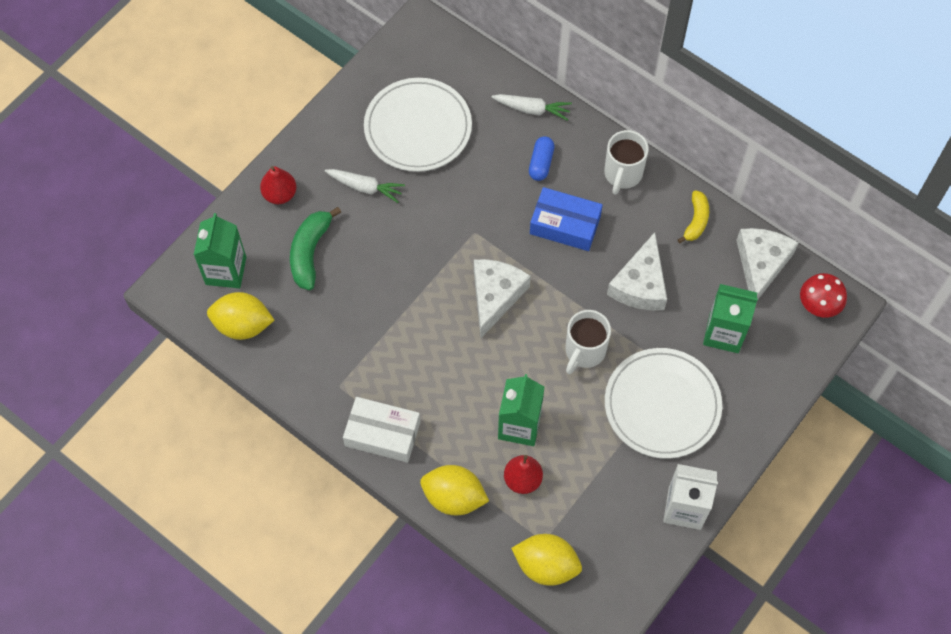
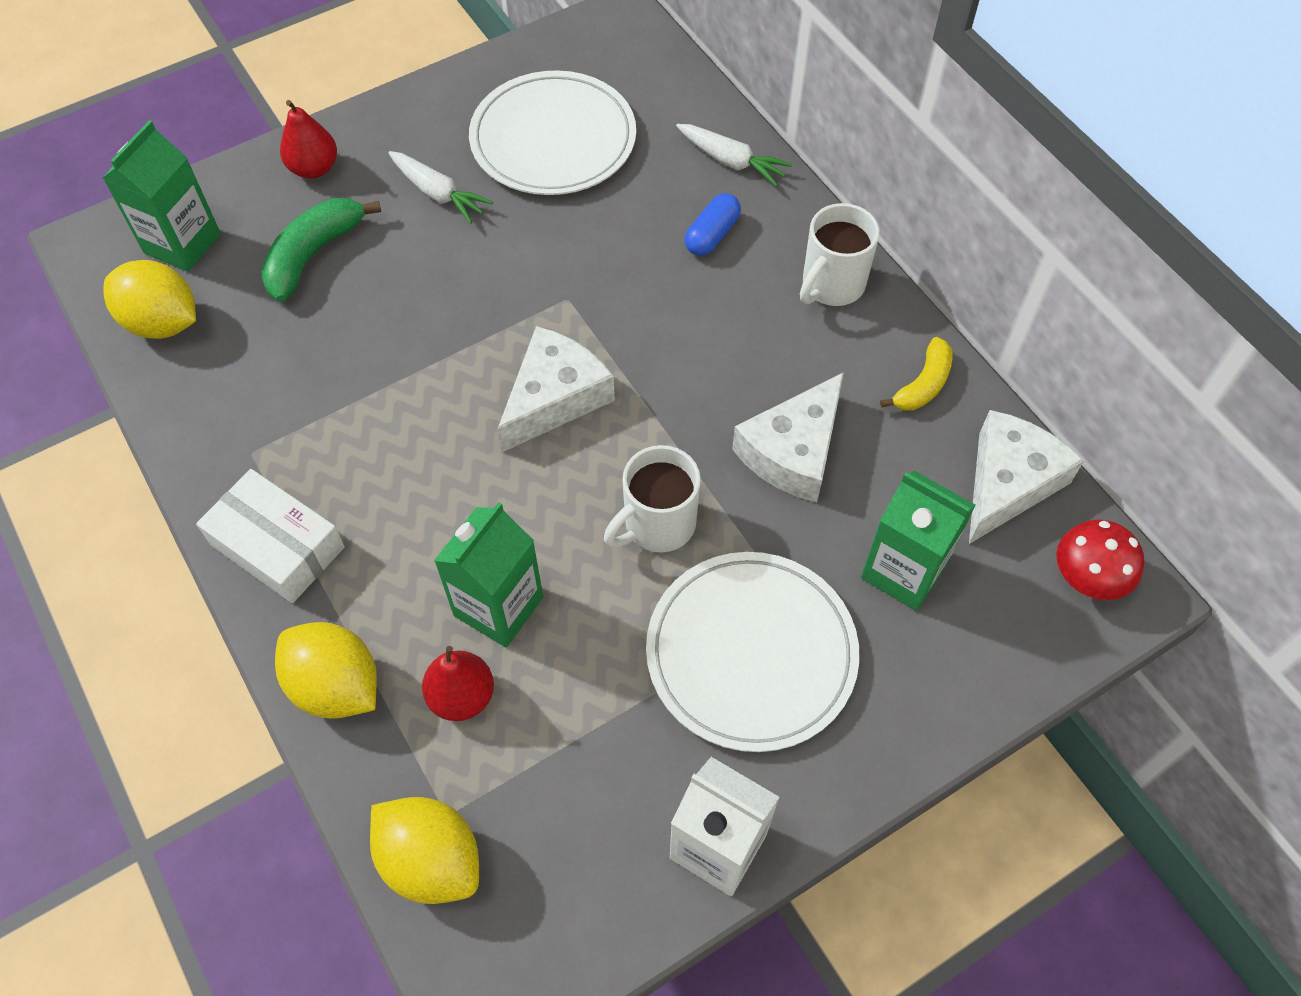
camera: 20 degrees right, 5 degrees down
(565, 225) = (710, 329): blue box -> none

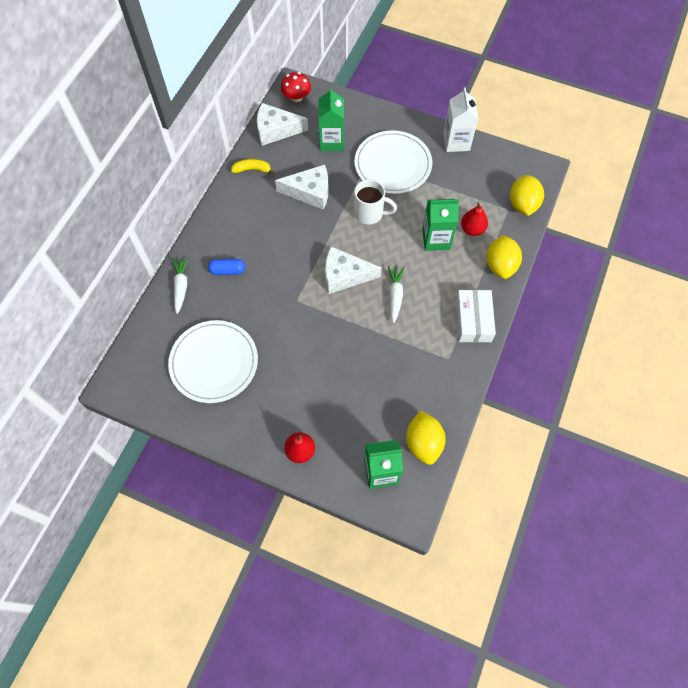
camera: 125 degrees left, 5 degrees up
(313, 255) = (346, 411): green banana -> none
(438, 194) = (278, 387): white carrot -> white carrot (395, 295)
(831, 285) = (225, 218): white mug -> none

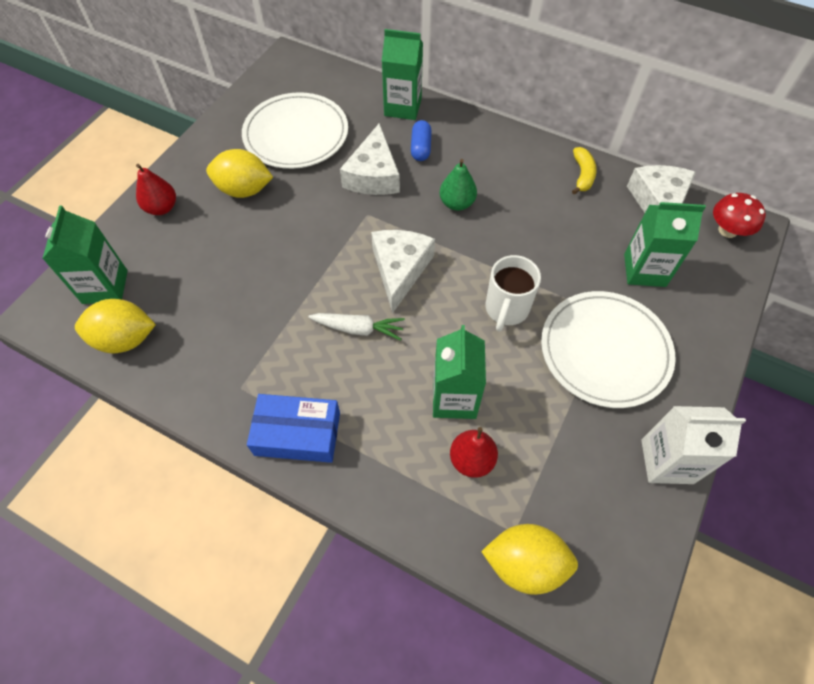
camera: 95 degrees right, 5 degrees down
(181, 286) = (402, 107): white carrot -> green carton
(283, 244) = (457, 203): none -> green pear
(310, 192) = (546, 237): white cheese -> white cheese (373, 175)
(473, 320) = (297, 434): white box -> blue box
(500, 265) = (394, 496): yellow lemon -> yellow lemon (244, 190)

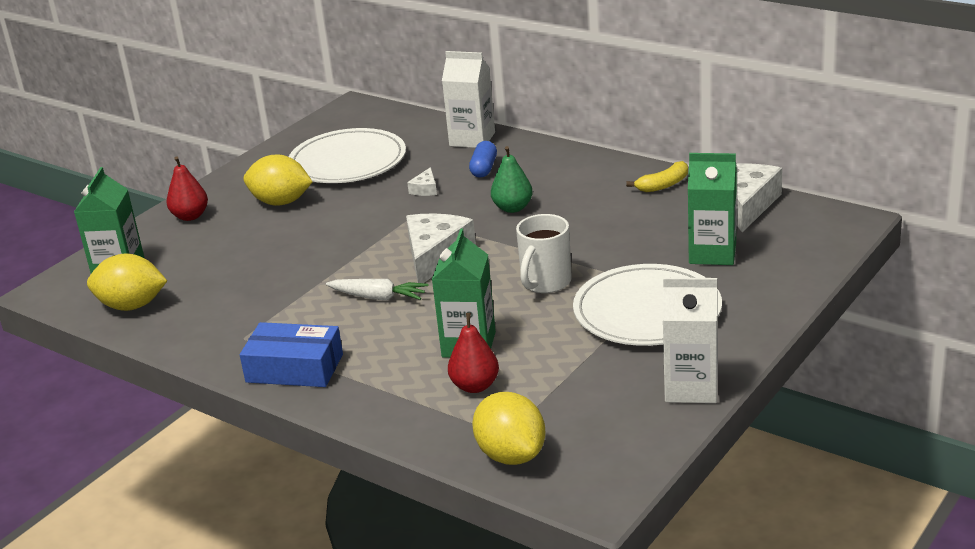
camera: 10 degrees right, 30 degrees down
(373, 175) = (425, 189): white cheese -> white cheese, size x0.45
(402, 107) = (472, 139): green carton -> white carton
(525, 563) = (511, 455): yellow lemon -> yellow lemon turned 45 degrees clockwise
(582, 175) = (663, 185): yellow banana -> yellow banana turned 45 degrees clockwise
(727, 230) = (821, 223): red mushroom -> none

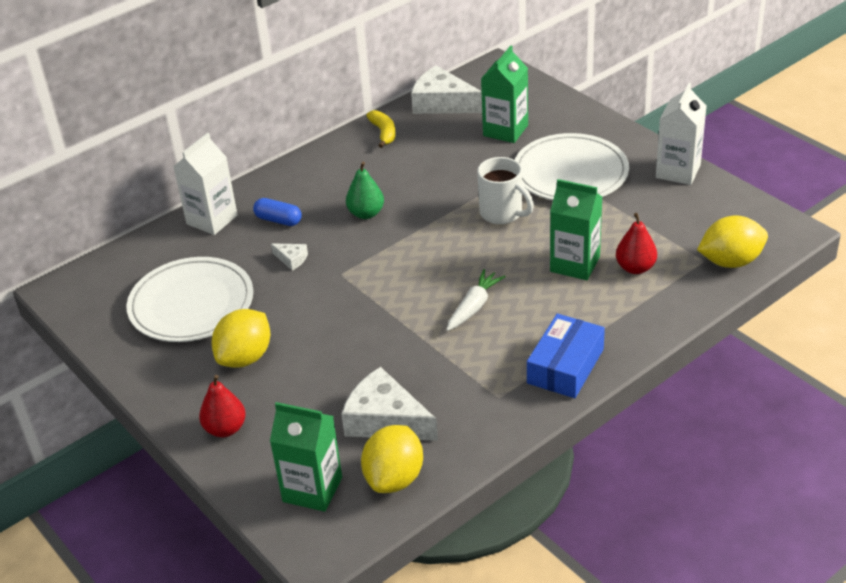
camera: 75 degrees left, 10 degrees up
(435, 256) = (422, 266): white cheese -> white cheese (385, 420)

